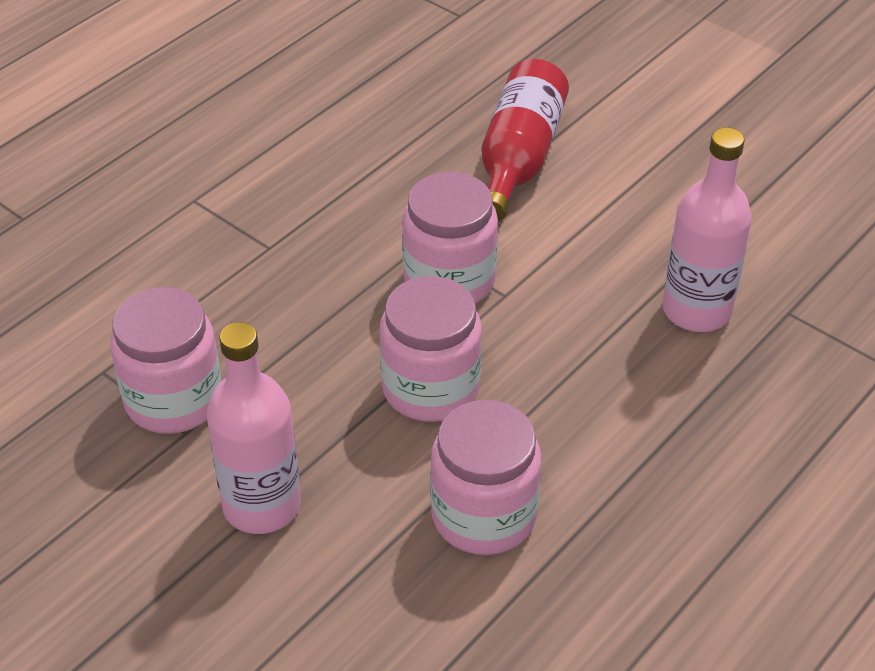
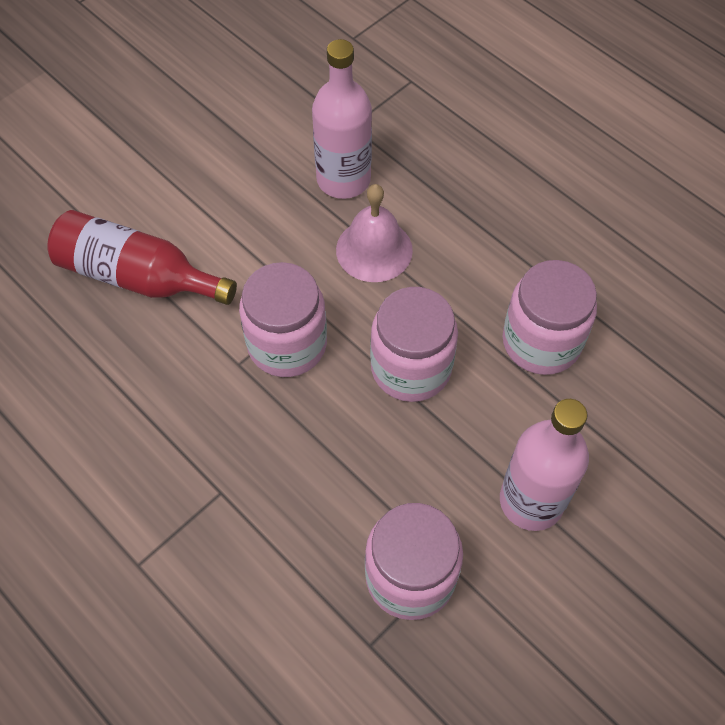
camera: 85 degrees left, 15 degrees up
(594, 345) = (374, 250): none -> pink bell

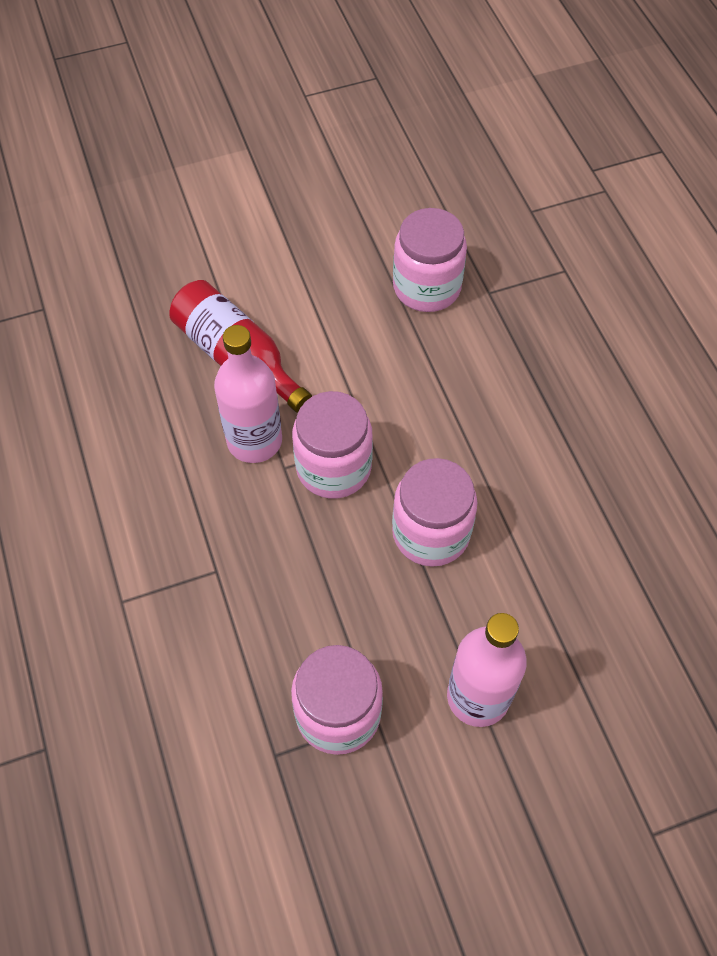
camera: 25 degrees right, 0 degrees up
(343, 179) = (456, 339): pink bottle -> pink bottle (254, 440)
(374, 250) = (451, 414): pink bell -> none
(541, 342) = (562, 558): pink jar -> pink jar (426, 287)

